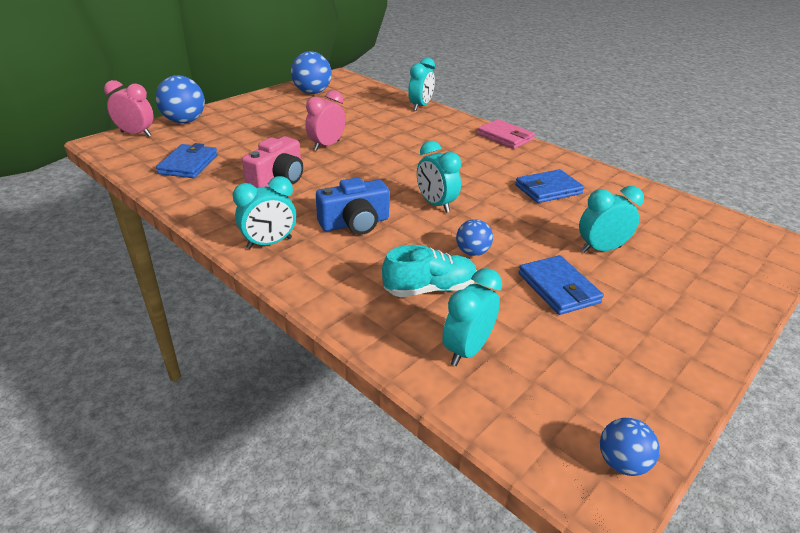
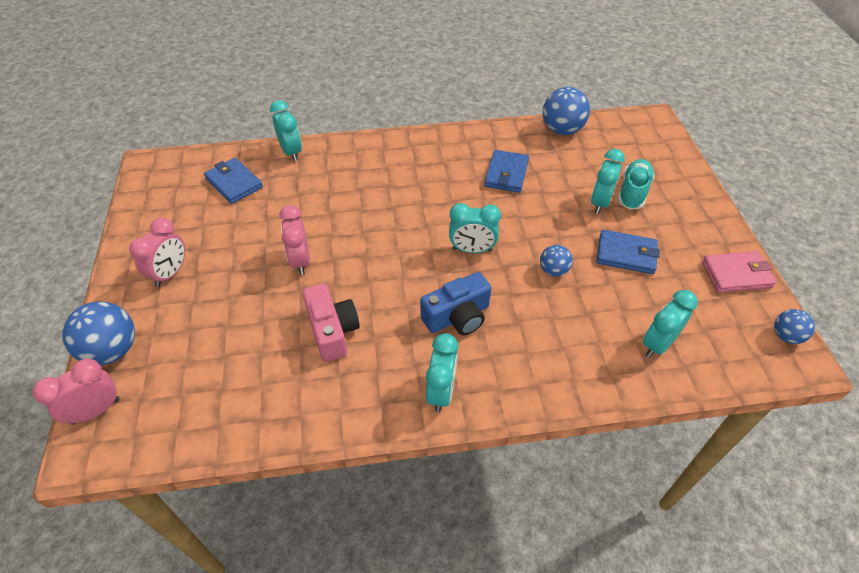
camera: 50 degrees left, 15 degrees up
(188, 164) = (229, 390): blue wallet -> blue wallet (234, 183)
(262, 113) = (170, 273): none -> pink clock
(312, 92) = (165, 207): blue ball -> blue ball (562, 130)
(355, 223) = (457, 317): blue camera -> blue camera turned 45 degrees clockwise
(429, 289) = (580, 323): turquoise shoe -> turquoise shoe (633, 192)
(467, 350) = (657, 344): turquoise clock -> turquoise clock turned 60 degrees clockwise
(505, 137) = (405, 140): pink wallet -> pink wallet (736, 274)

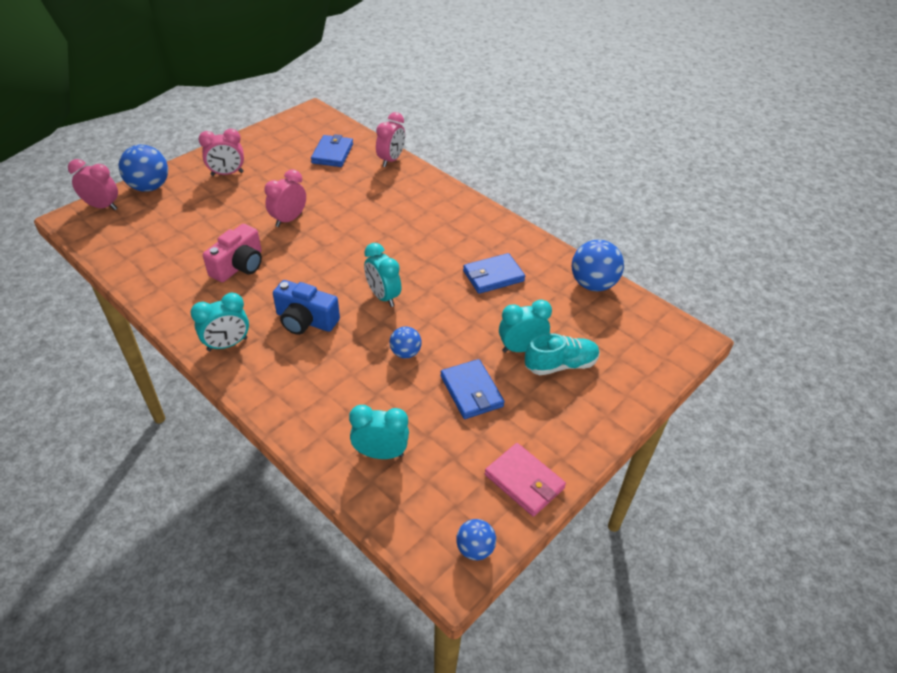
camera: 50 degrees right, 5 degrees down
(291, 152) = (391, 160): turquoise clock -> pink clock

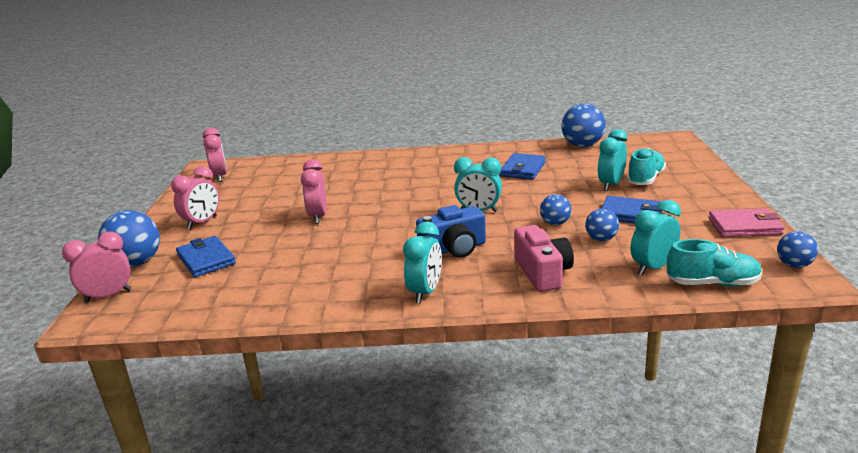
camera: 40 degrees left, 20 degrees down
(239, 266) = (333, 255): pink camera -> pink camera (542, 272)
(332, 153) = (275, 175): blue wallet -> blue wallet (206, 260)
(386, 505) = (712, 283): none -> turquoise shoe
(391, 160) = (330, 159): pink clock -> pink clock (220, 177)
(403, 396) = (601, 239): none -> blue ball

